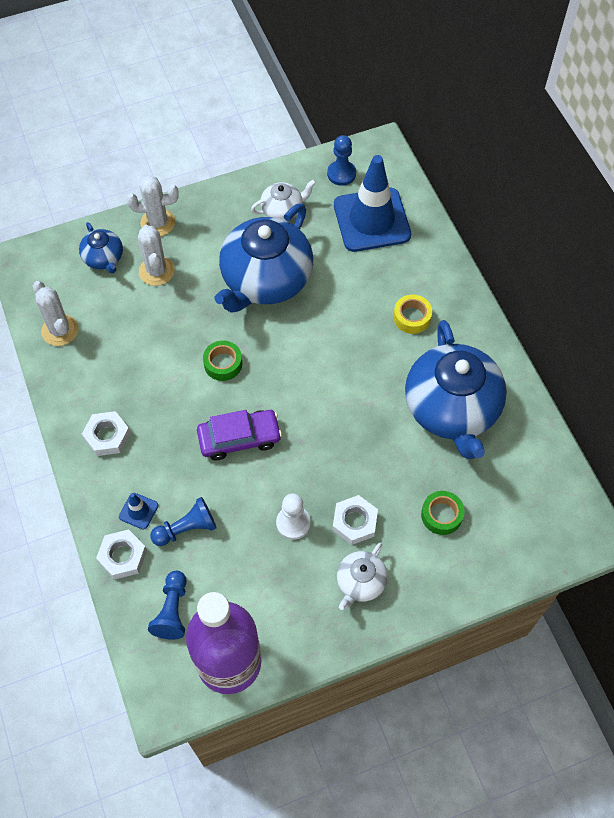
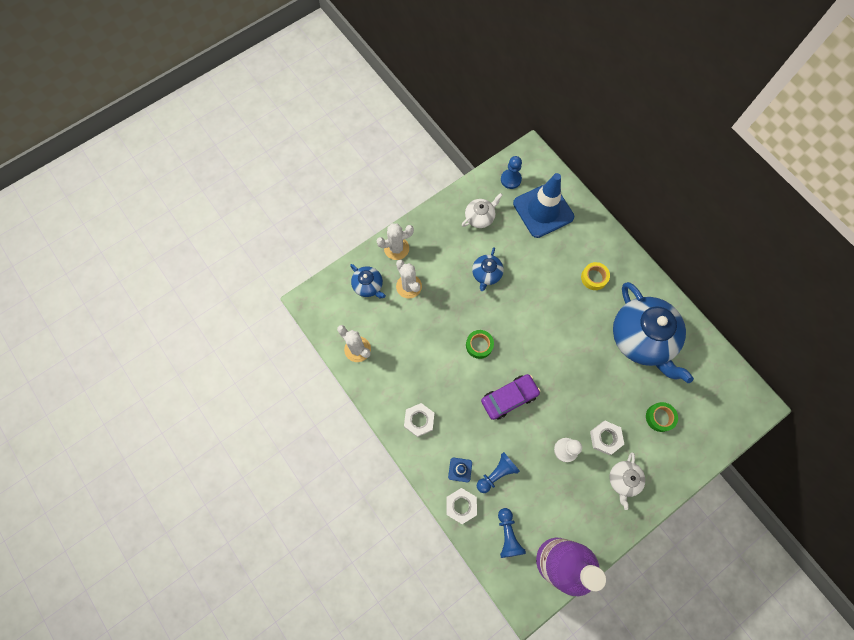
camera: 15 degrees left, 10 degrees up
(265, 280) = (486, 274): blue teapot -> blue teapot, size x0.47

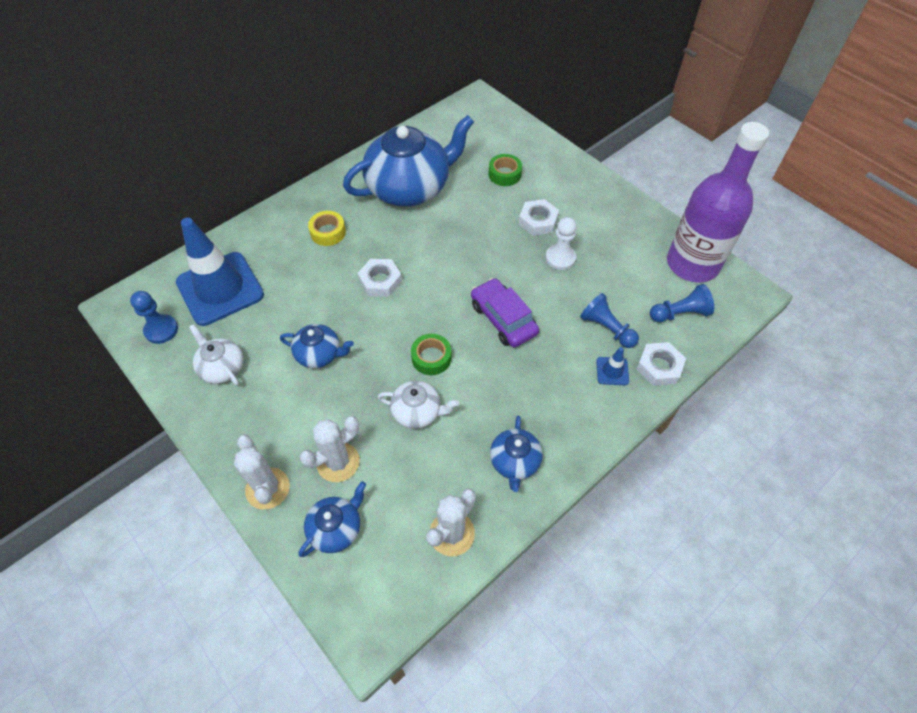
camera: 95 degrees left, 15 degrees down
(398, 391) = (514, 462): none -> blue teapot
(419, 420) = (554, 428): white nut -> white nut (380, 281)
(623, 480) = (583, 206): white teapot -> white teapot (417, 412)

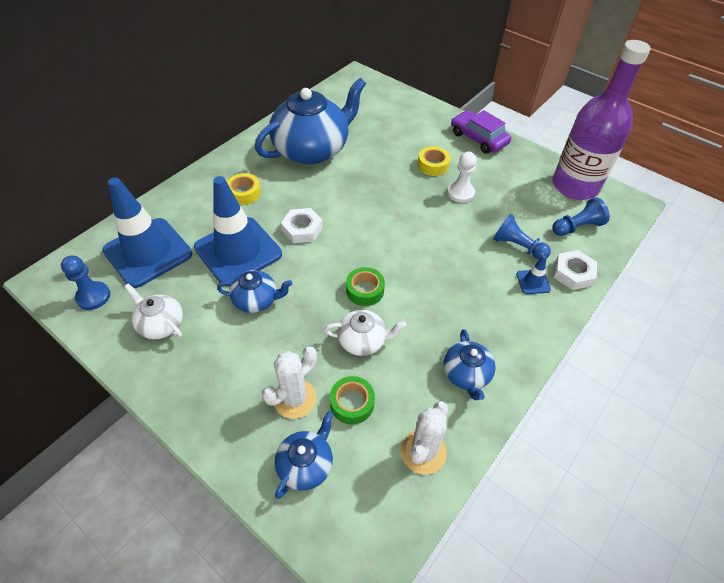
camera: 10 degrees left, 5 degrees down
(267, 488) = (227, 435): white cactus -> none
(310, 298) = (238, 251): none -> blue traffic cone
(503, 319) = (423, 249): purple car -> purple car (478, 138)
(504, 174) = (394, 131): green tape -> green tape (352, 403)
(538, 221) = (433, 165): white nut -> yellow tape

